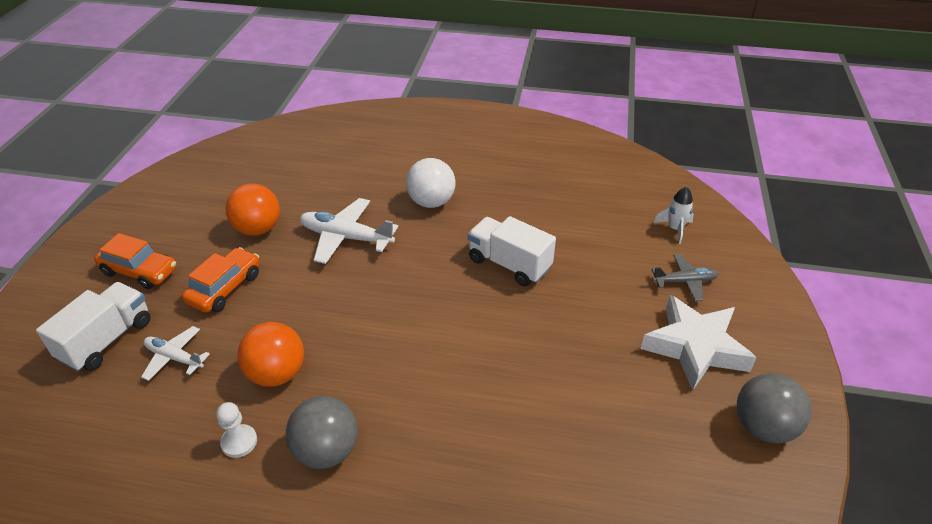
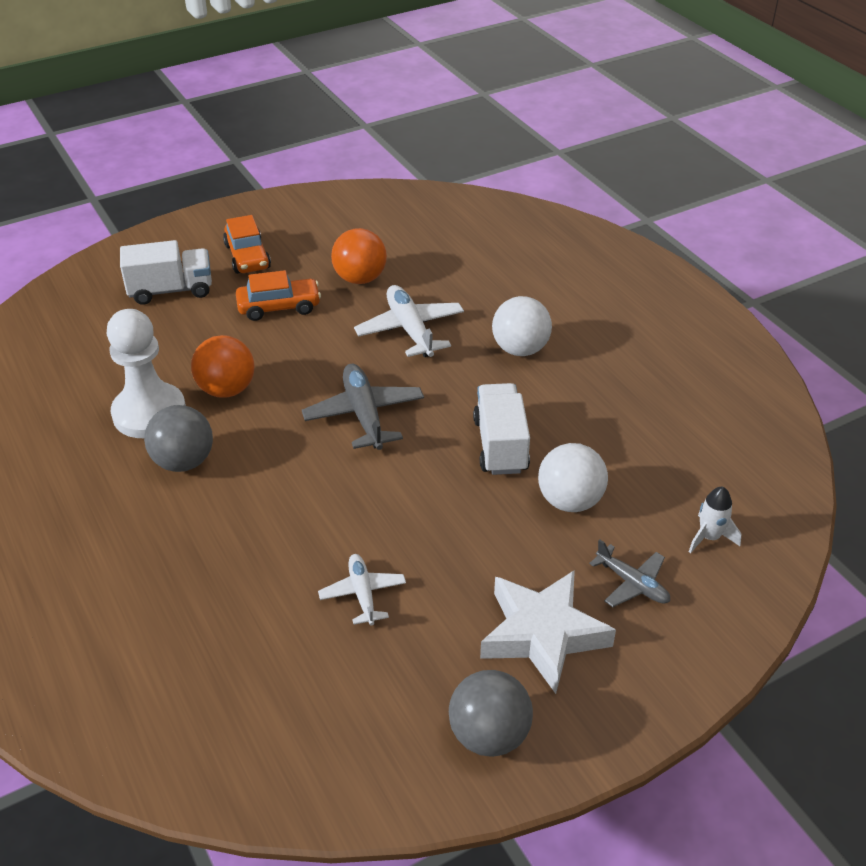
camera: 50 degrees right, 0 degrees up
(174, 357) = (189, 331): white plane -> white plane (363, 594)
(239, 442) = (149, 413): white pawn -> white pawn, size x2.24
(402, 311) = (364, 415): none -> grey plane
(591, 265) = (570, 501): none -> white ball

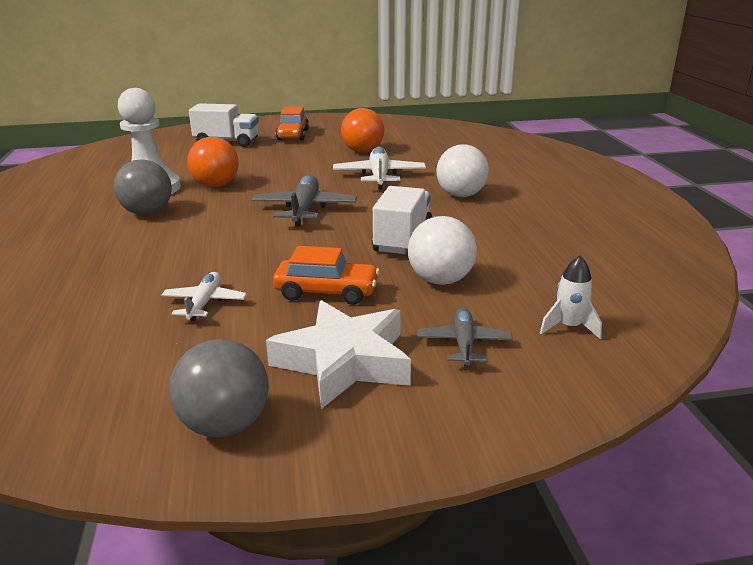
camera: 20 degrees right, 15 degrees down
(279, 307) = (292, 156): orange car -> orange car (326, 292)
(632, 583) = (464, 344): grey plane -> grey plane turned 150 degrees counterclockwise

